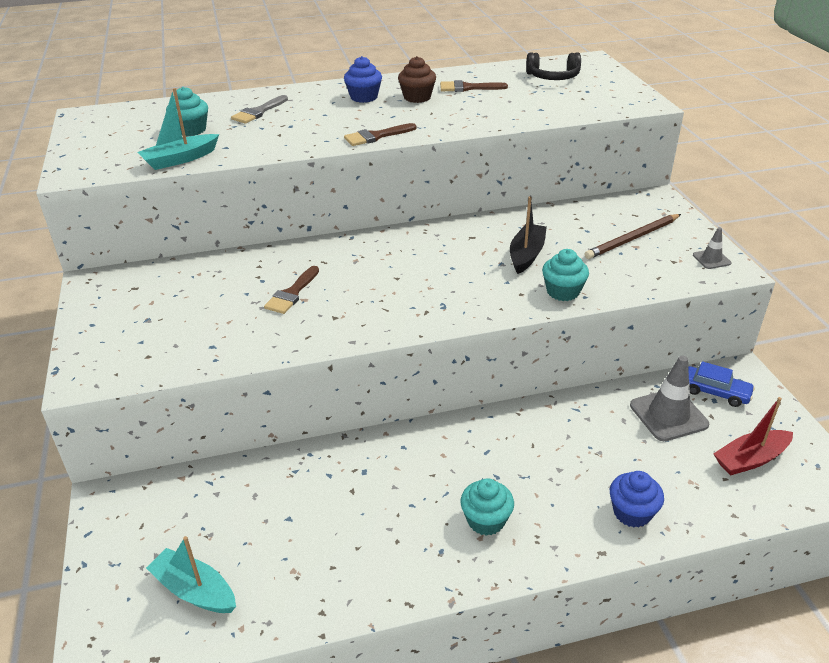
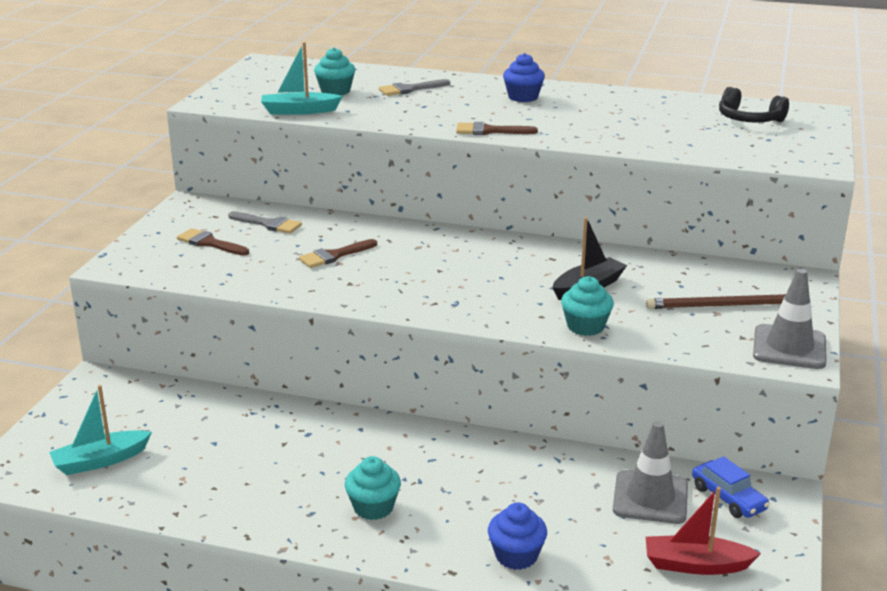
camera: 30 degrees right, 10 degrees down
(194, 590) = (100, 461): turquoise boat -> turquoise boat turned 90 degrees counterclockwise
(197, 280) = (268, 224): none -> grey brush
(417, 97) = (575, 108): brown cupcake -> none
(467, 88) = (639, 110): brown brush -> brown brush (209, 243)
(711, 259) = (789, 347): grey traffic cone -> grey traffic cone, size x1.94

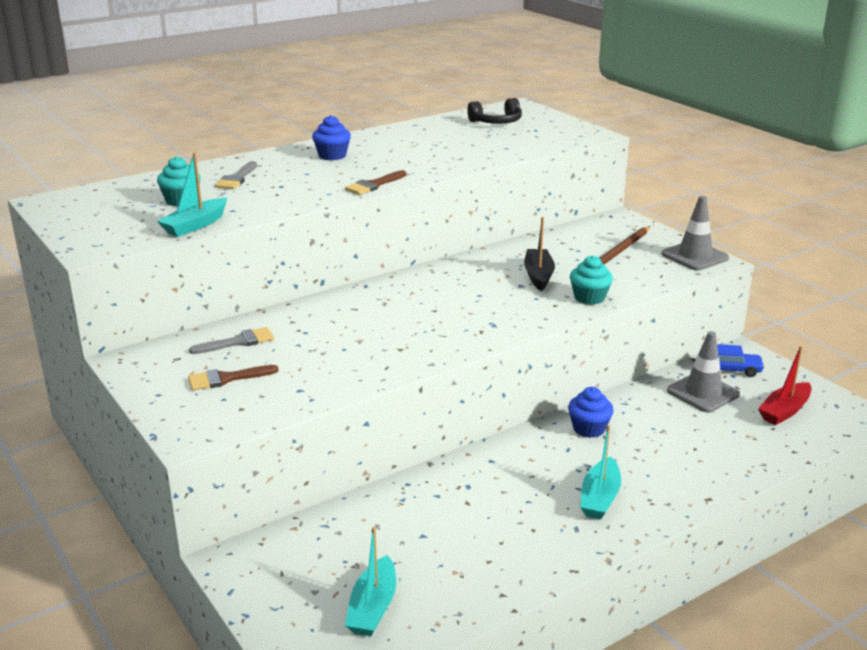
camera: 50 degrees left, 0 degrees up
(334, 256) = (344, 337): brown brush -> none
(373, 507) = (600, 498): turquoise cupcake -> turquoise boat
(516, 556) = (715, 466): blue cupcake -> blue cupcake (589, 429)

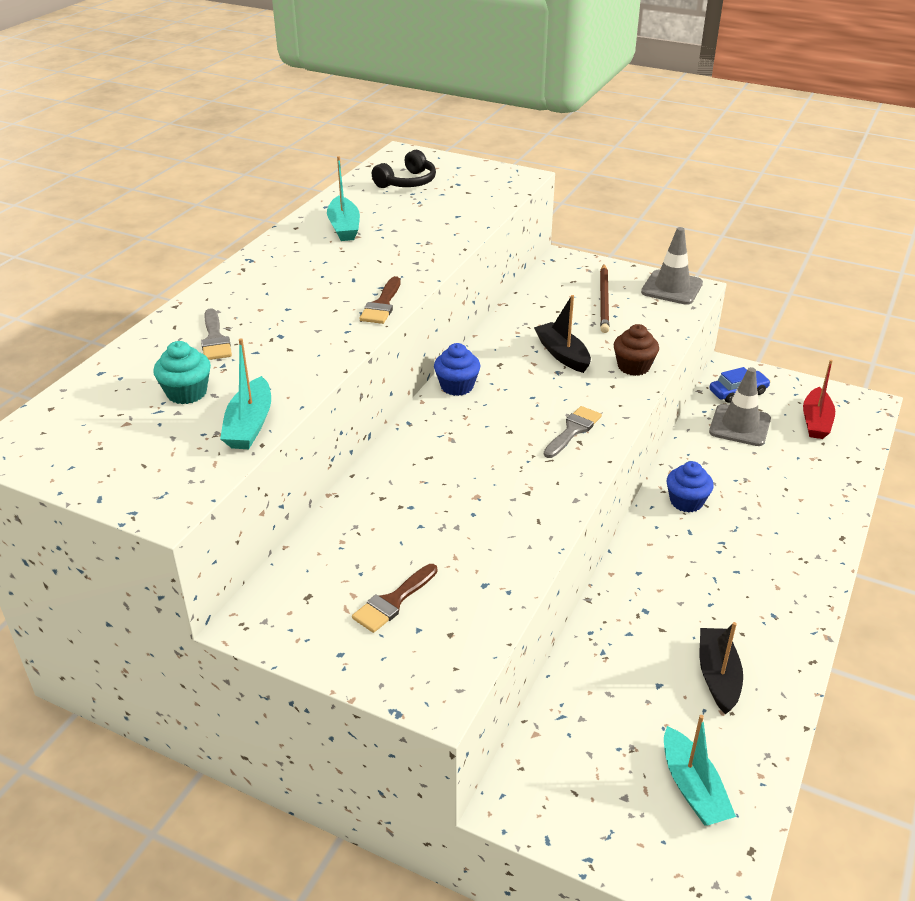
camera: 30 degrees left, 10 degrees up
(238, 342) = (353, 547): grey brush -> grey brush (573, 430)
(332, 155) = (286, 274): blue cupcake -> blue cupcake (457, 386)
(478, 548) = (717, 676): none -> black boat
(589, 298) = (633, 367): turquoise cupcake -> brown cupcake
(600, 498) = (763, 574): turquoise boat -> turquoise boat (344, 227)

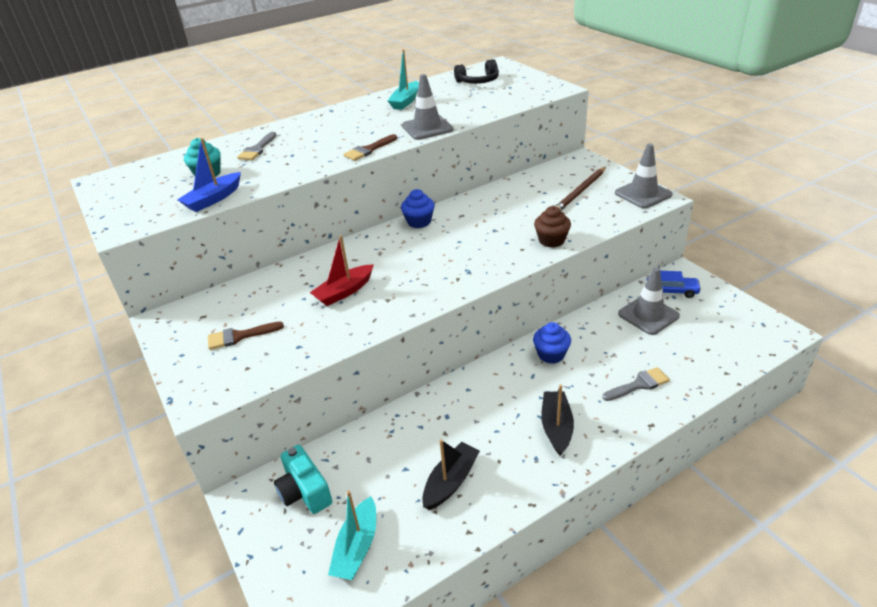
camera: 35 degrees right, 0 degrees up
(249, 425) = (213, 199): turquoise boat -> blue boat
(422, 259) = (427, 128): none -> grey traffic cone
(562, 354) = (510, 219): black boat -> black boat (556, 427)
(573, 430) = (461, 270): grey brush -> grey brush (639, 384)
(575, 761) = (304, 491): none -> turquoise camera
(816, 421) = (718, 331): red boat -> red boat (344, 291)

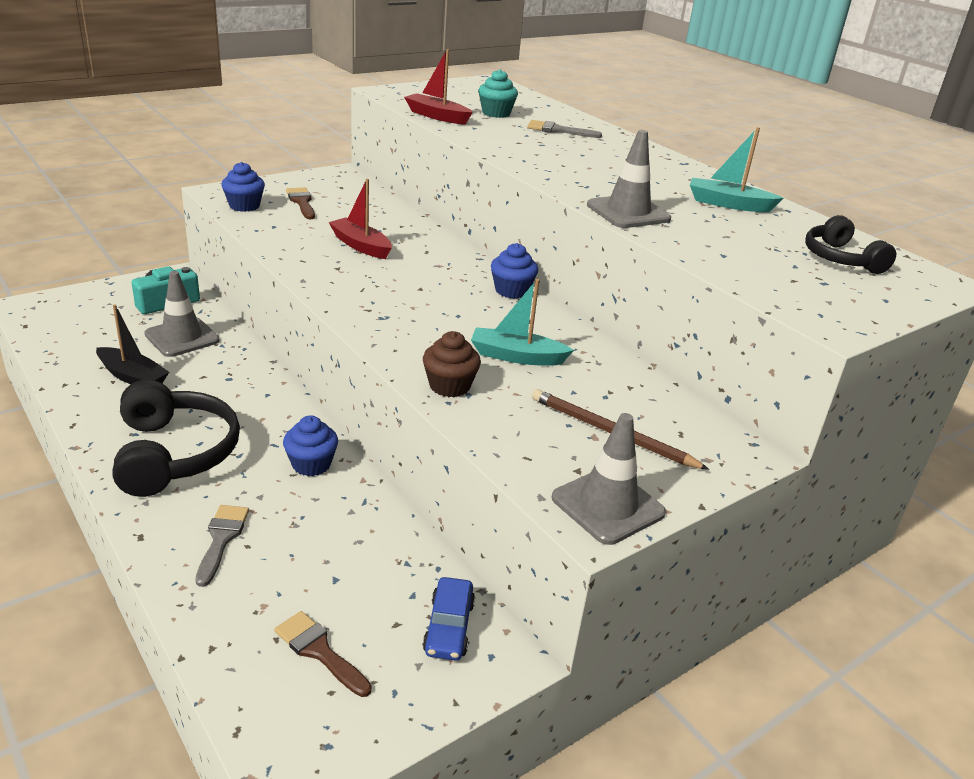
camera: 80 degrees right, 5 degrees down
(213, 199) = (437, 116): blue boat -> red boat
(244, 373) = (244, 206): none -> blue cupcake
(357, 547) = (86, 327): turquoise boat -> turquoise boat (516, 356)
(368, 150) = (553, 178): brown brush -> brown brush (319, 651)
(556, 427) = (174, 454): black boat -> black headphones
(639, 384) = (221, 539): grey brush -> grey brush turned 150 degrees counterclockwise
(648, 315) = (382, 581): grey traffic cone -> grey traffic cone (182, 337)

